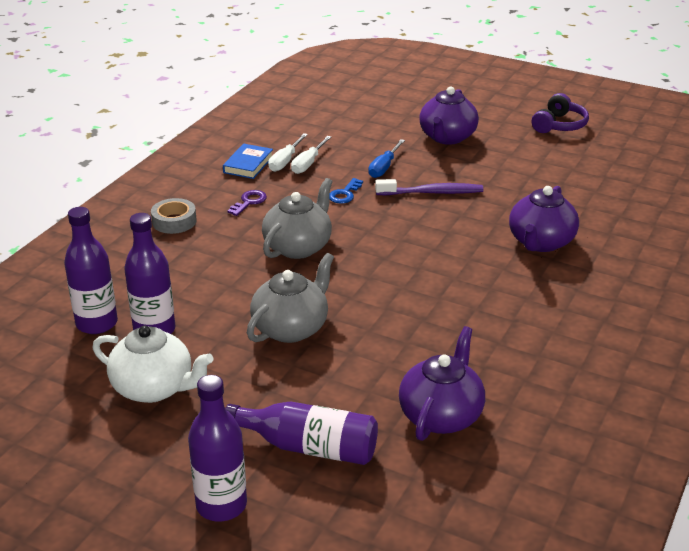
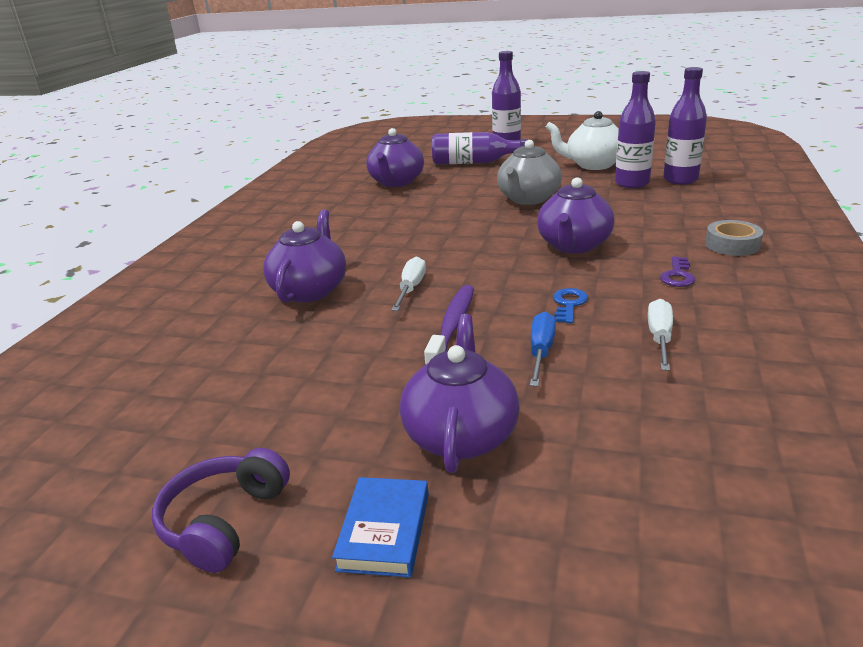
camera: 170 degrees right, 5 degrees down
(248, 164) = (744, 321): blue book -> blue book (384, 531)
(285, 161) = (697, 335): white screwdriver -> white screwdriver (411, 288)
(298, 247) = (574, 246): grey teapot -> purple teapot
(432, 193) = (453, 325): purple toothbrush -> purple toothbrush turned 120 degrees clockwise

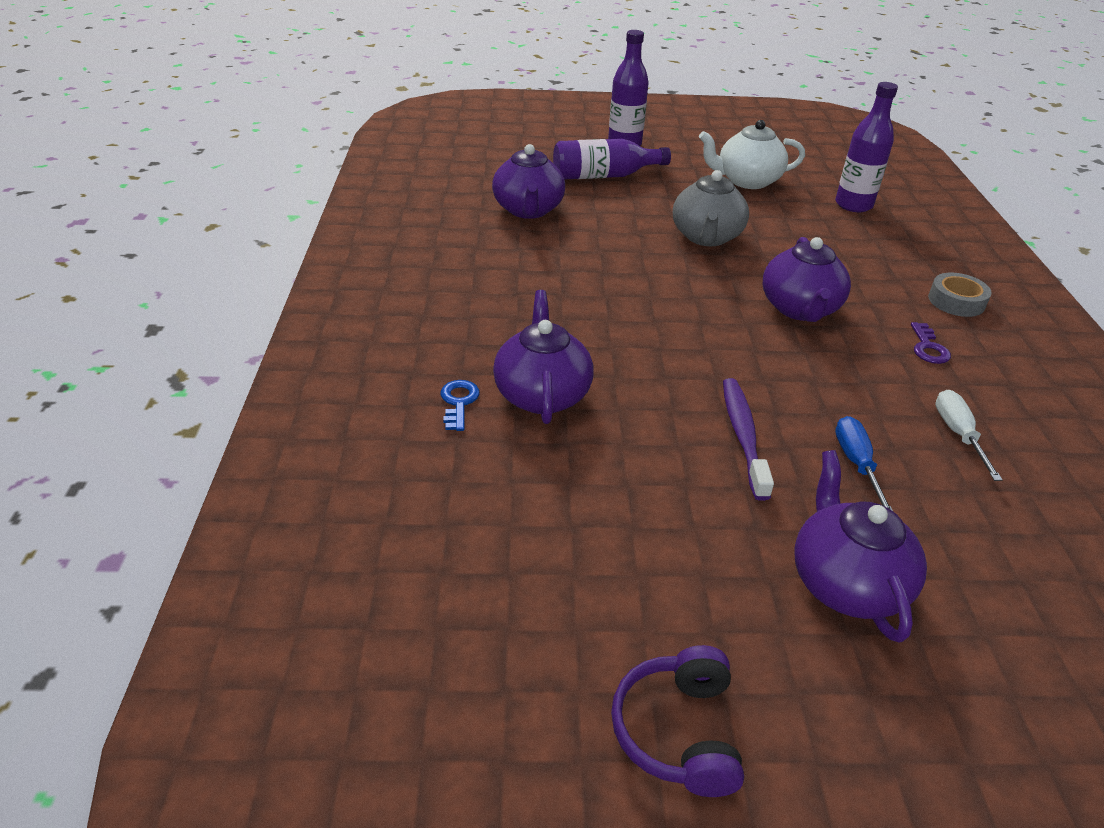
camera: 20 degrees left, 10 degrees up
(384, 531) = (848, 713): blue book -> none
(411, 288) = (661, 384): white screwdriver -> none
(569, 304) = (845, 395): blue key -> blue key (458, 402)
(632, 183) = (806, 211): purple bottle -> none

